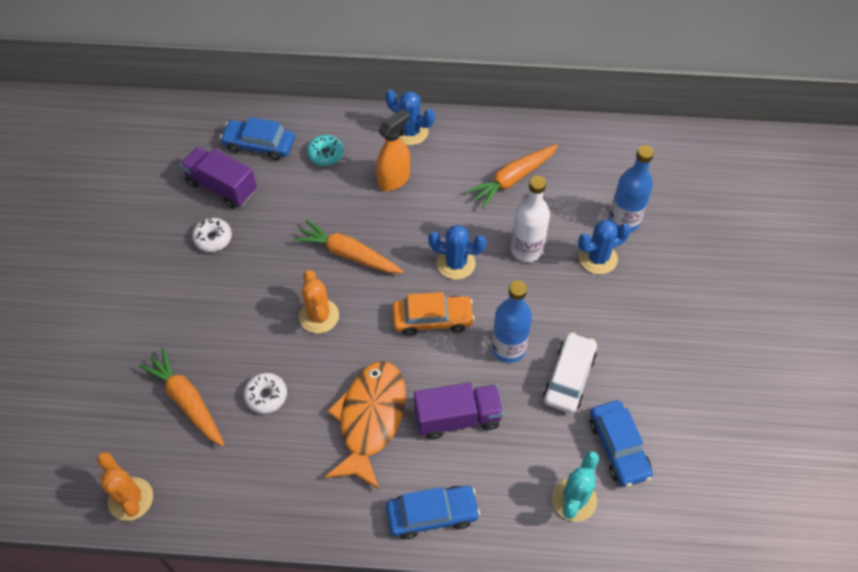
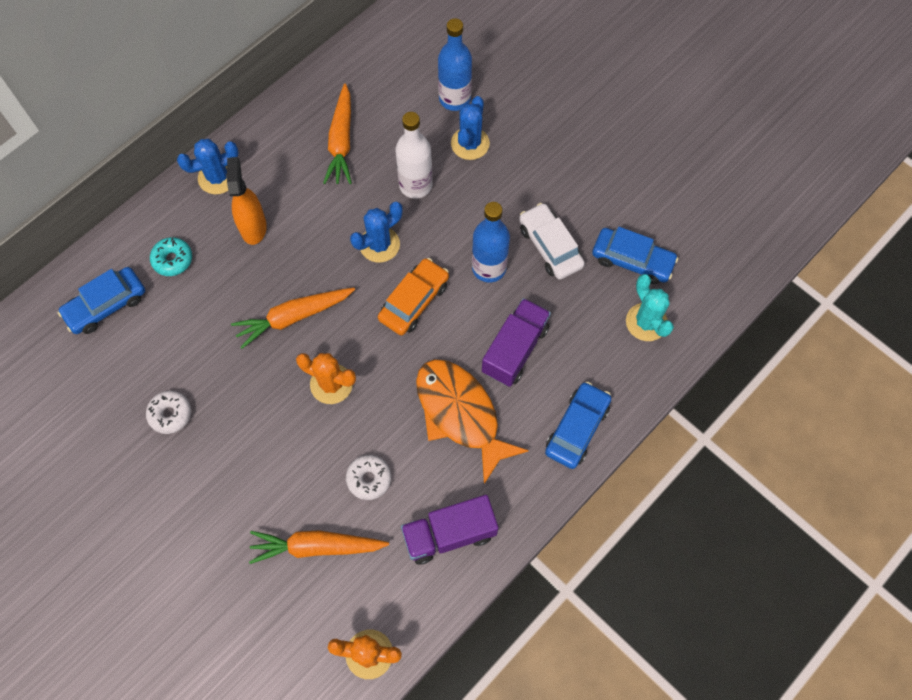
camera: 50 degrees left, 10 degrees up
(222, 187) = (121, 369): purple truck -> purple truck (449, 534)

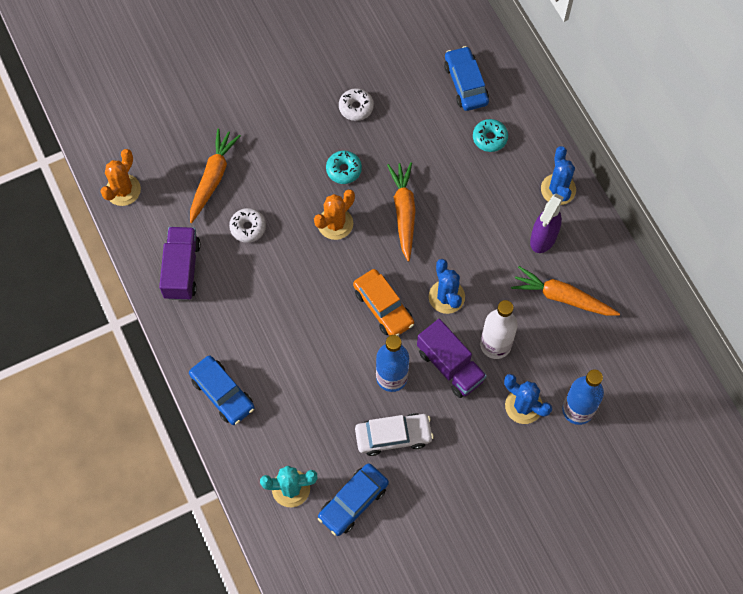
camera: 110 degrees right, 0 degrees up
(253, 227) = (499, 204): orange spray bottle -> none
(259, 399) = (343, 170): none -> turquoise donut
(280, 176) = (543, 238): none -> purple spray bottle
(460, 414) = (271, 309): orange fish -> none
(515, 350) = (309, 371): purple truck -> purple truck (450, 366)

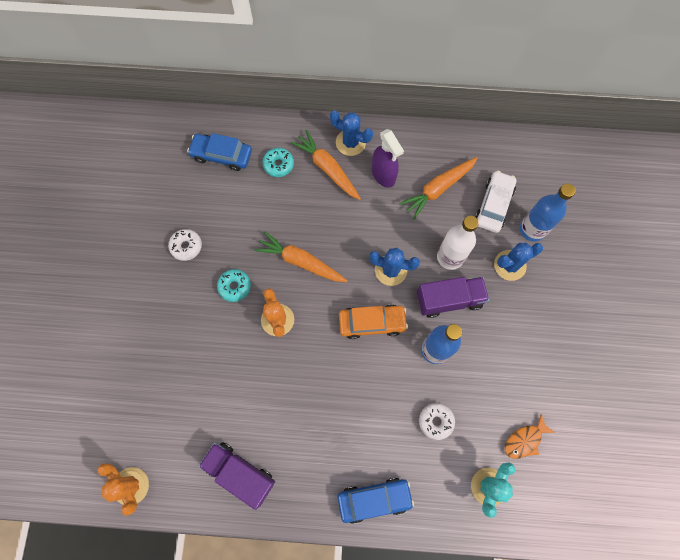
camera: 60 degrees left, 5 degrees up
(213, 178) = (172, 398): orange carrot -> orange carrot (327, 168)
(248, 227) = (236, 393): white donut -> white donut (435, 421)
(353, 502) = (524, 440): blue car -> orange fish
(393, 436) = (485, 376): white car -> white car (493, 205)

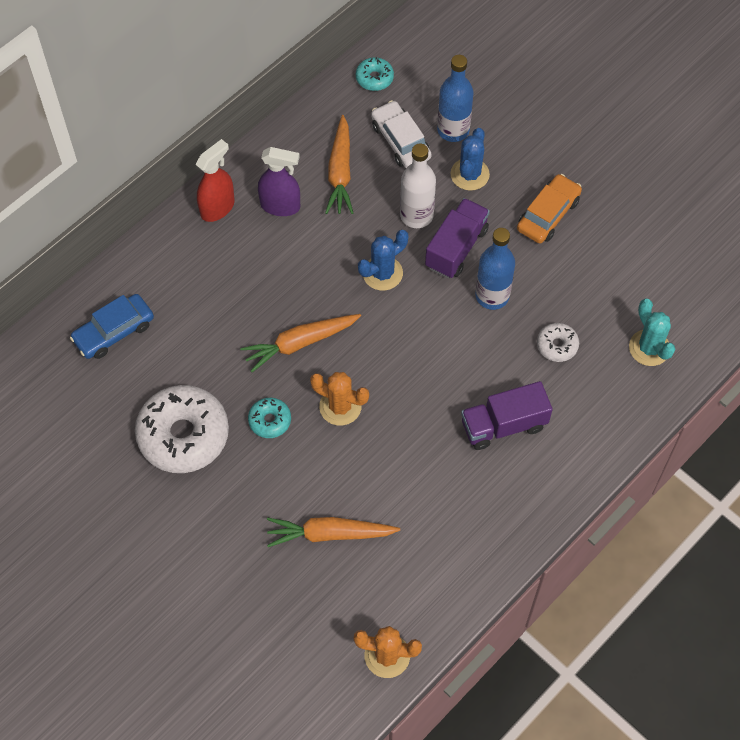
camera: 50 degrees left, 10 degrees down
(186, 246) = (183, 435): white donut -> white donut, size x2.14
(240, 473) = (460, 546): purple truck -> purple truck (503, 425)
(278, 165) = (177, 288): turquoise donut -> turquoise donut (374, 78)
(327, 168) = (225, 248): orange carrot -> orange carrot (329, 534)
(350, 142) = (217, 208): blue cactus -> red spray bottle
(372, 323) = (419, 328): orange car -> orange car (548, 214)
(374, 499) = (582, 448): blue car -> none
(524, 440) = (634, 288): orange fish -> none

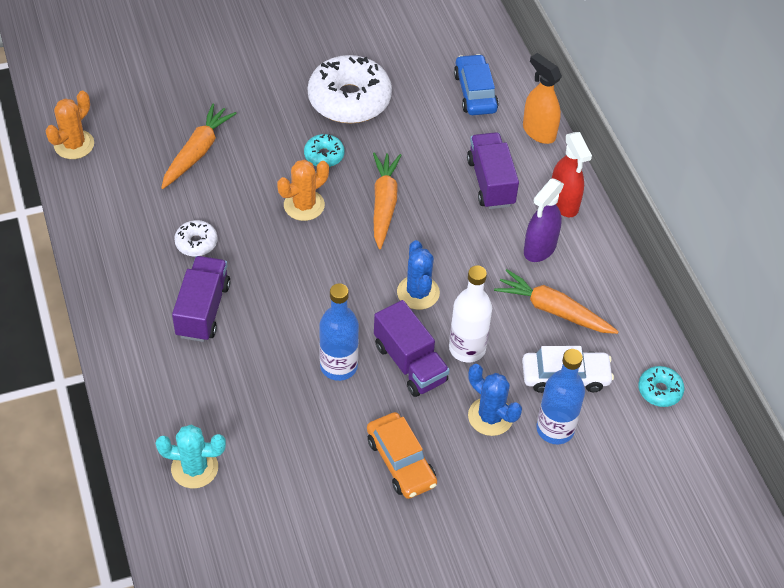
camera: 115 degrees right, 10 degrees down
(139, 259) = (538, 132): none -> orange spray bottle
(224, 271) = (491, 182): none -> purple truck
(557, 345) = (251, 392): white donut -> white donut (196, 243)

